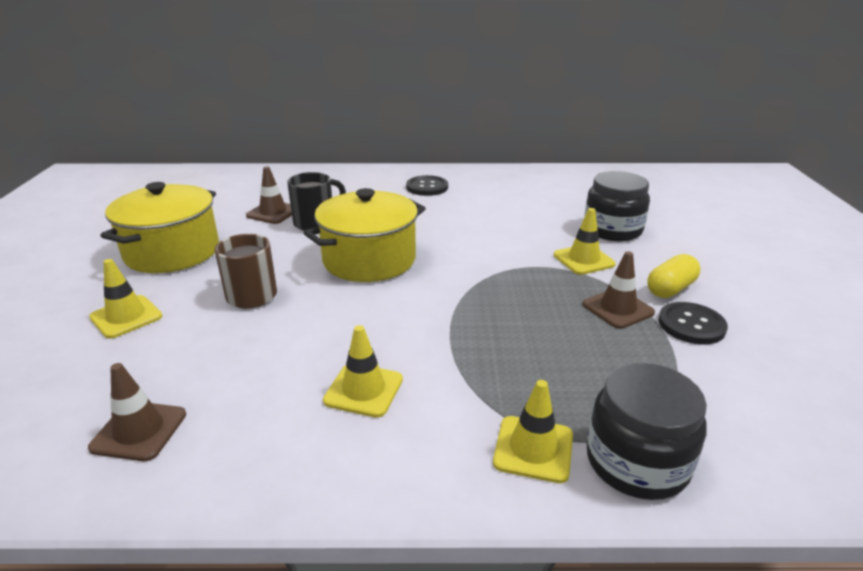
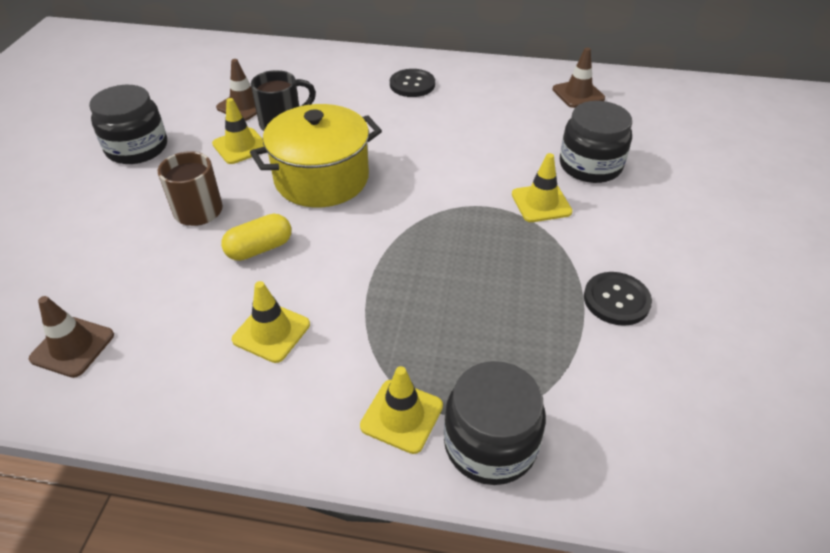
camera: 10 degrees right, 15 degrees up
(126, 317) = (82, 222): yellow traffic cone -> yellow traffic cone (240, 146)
(172, 252) = (137, 148): yellow pot -> black jar
(617, 308) = (549, 270): brown traffic cone -> brown traffic cone (578, 94)
(670, 289) = (616, 252): yellow capsule -> yellow capsule (259, 249)

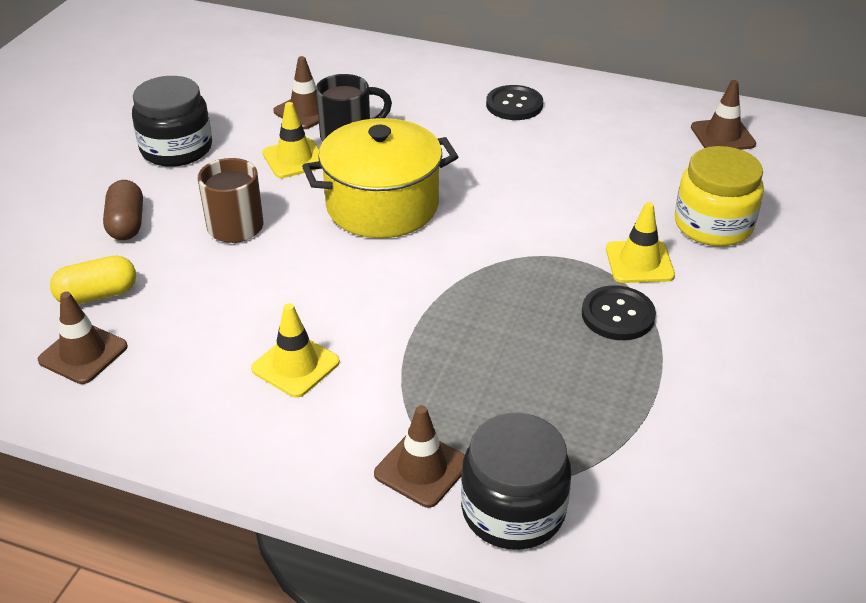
camera: 10 degrees right, 5 degrees down
(100, 219) = (126, 224): none -> brown capsule
(259, 249) = (297, 276): yellow capsule -> yellow capsule (97, 295)
(401, 416) = (422, 469): yellow traffic cone -> brown traffic cone
(590, 165) = (713, 225): black jar -> yellow jar
(616, 300) = (701, 381): black button -> black button (618, 315)

